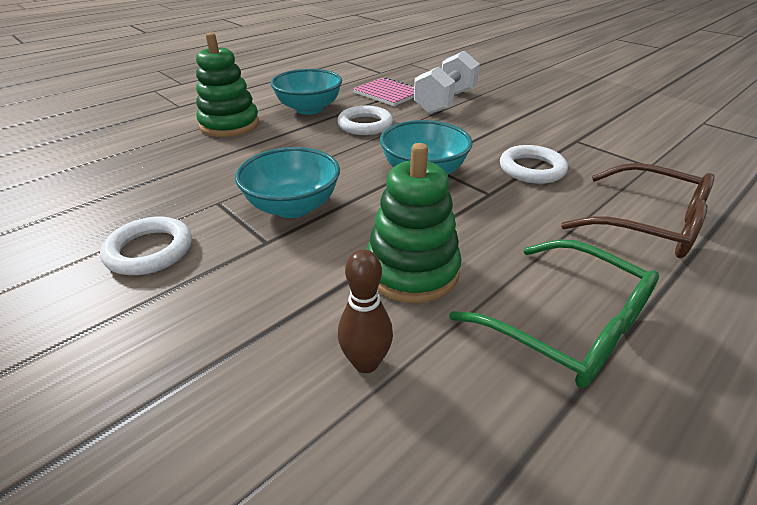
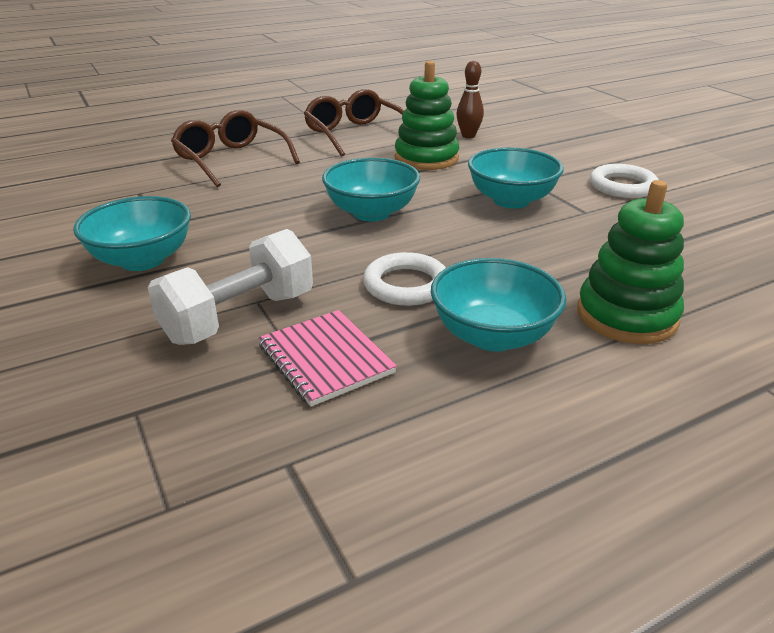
camera: 165 degrees left, 5 degrees down
(531, 169) = (257, 203): white ring -> none
(542, 119) = (142, 260): none -> turquoise bowl
(567, 326) = (355, 134): green glasses -> brown glasses

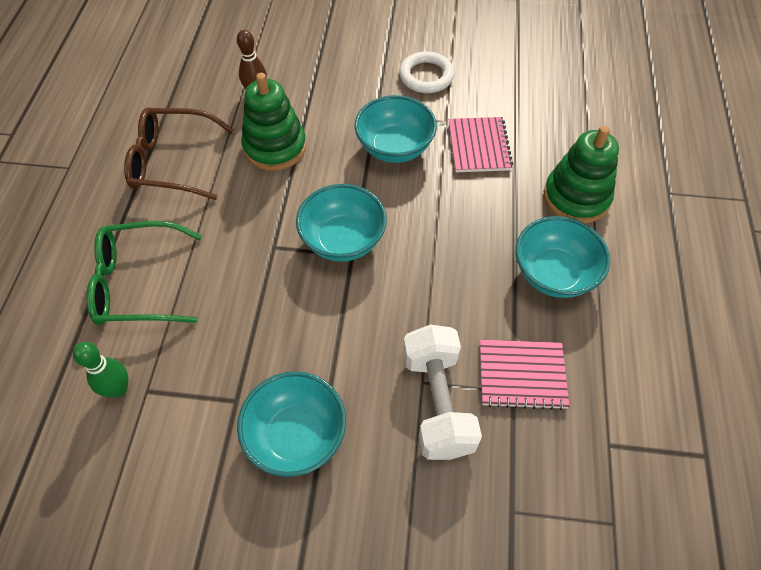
camera: 55 degrees left, 25 degrees up
(132, 184) = (118, 389): none -> green bowling pin
(231, 160) = (138, 283): brown glasses -> green glasses
(406, 285) = (465, 282): white ring -> none
(588, 237) = (479, 146): none -> pink notebook

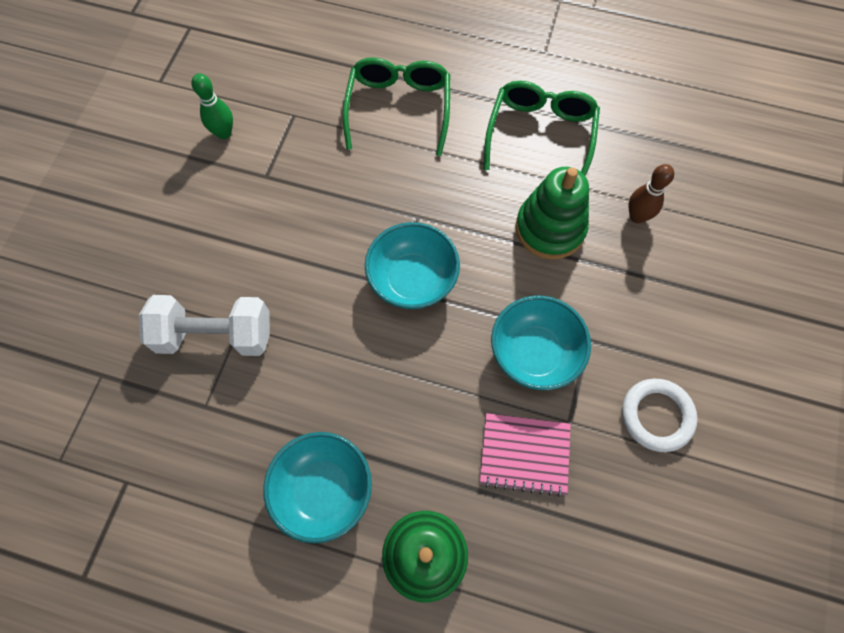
camera: 100 degrees right, 10 degrees up
(118, 389) = (300, 96): green bowling pin -> green bowling pin (224, 133)
(172, 162) = (540, 134): brown glasses -> green glasses
(296, 435) = (221, 218): turquoise bowl -> none
(522, 375) = (218, 419): pink notebook -> none

